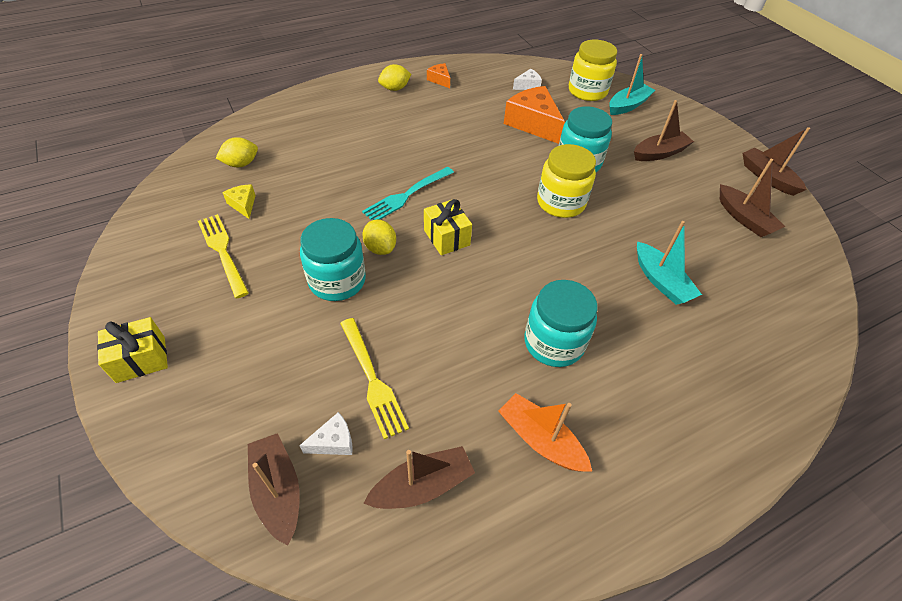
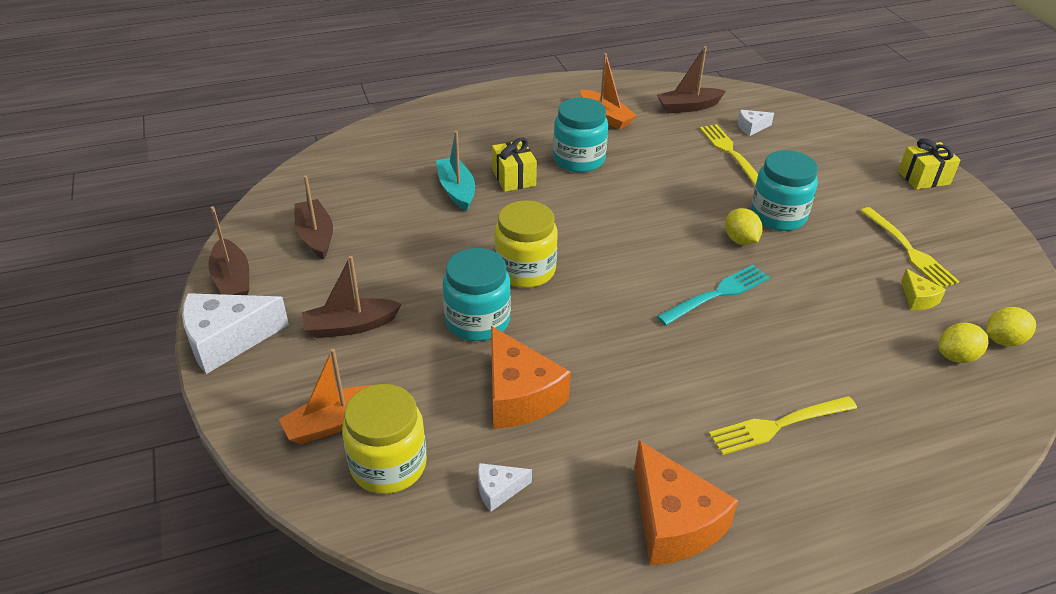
camera: 170 degrees left, 10 degrees down
(278, 491) = (781, 112): brown boat -> none
(378, 119) = (778, 425): none -> yellow fork
(395, 89) = (761, 502): yellow lemon -> yellow lemon (1003, 340)
(440, 80) = (673, 522): orange cheese -> orange cheese, size x2.08
(446, 237) = (668, 244): yellow gift -> yellow gift (514, 178)
(628, 105) = (335, 422): turquoise boat -> orange boat
(727, 140) = (227, 340): none -> white cheese

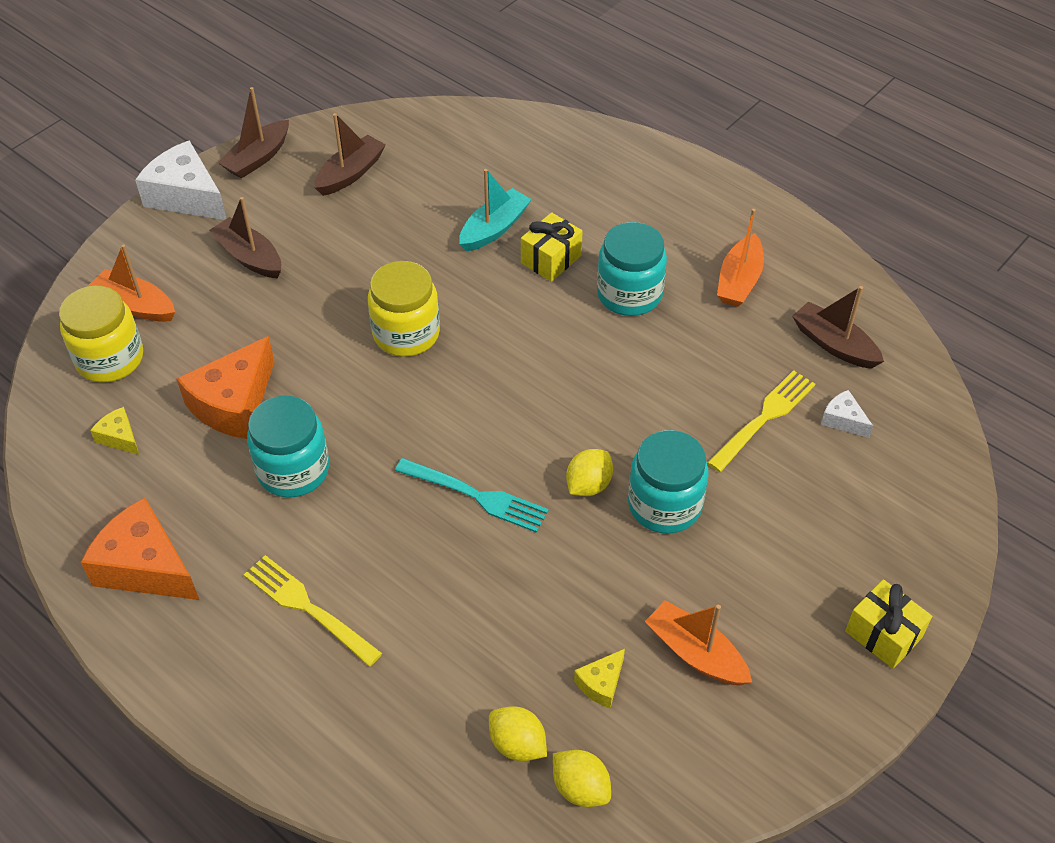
camera: 60 degrees right, 10 degrees up
(477, 321) = (311, 333): turquoise jar -> turquoise jar (293, 470)
(498, 490) = (119, 437): white cheese -> yellow cheese
(673, 522) = (145, 566): orange cheese -> orange cheese turned 90 degrees clockwise
(908, 250) = (696, 653): yellow fork -> orange boat

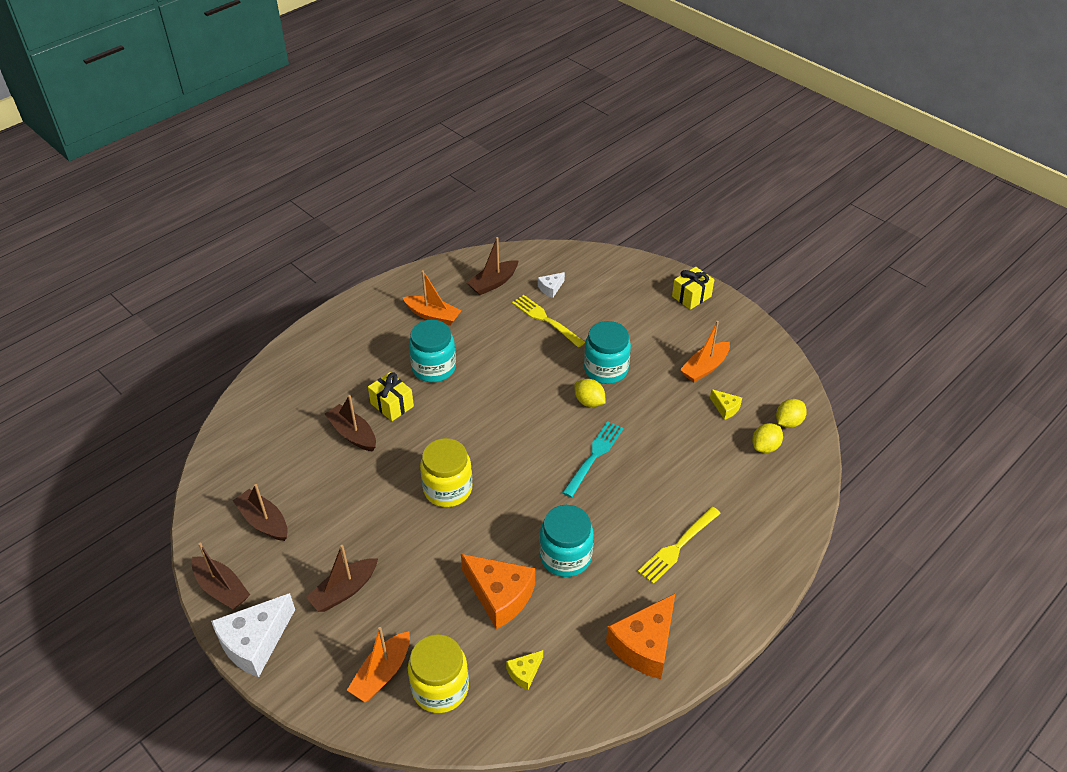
camera: 85 degrees left, 5 degrees down
(494, 229) = (353, 434): turquoise boat -> brown boat

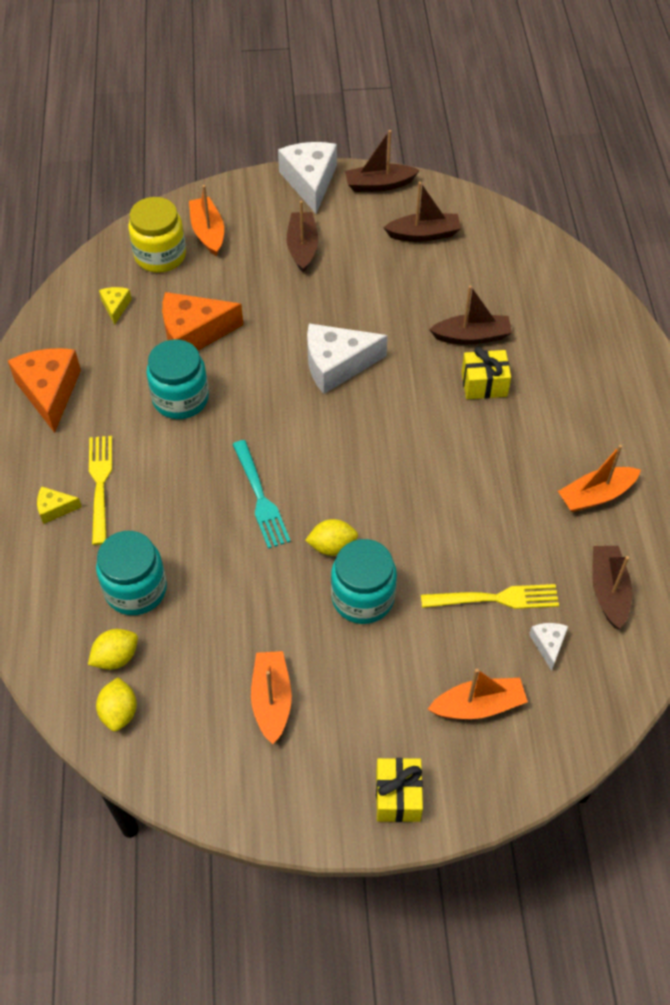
camera: 130 degrees right, 10 degrees up
(434, 368) = (507, 446): turquoise jar -> turquoise jar (136, 589)
(448, 489) = (337, 365): yellow jar -> white cheese
(613, 295) = (478, 706): none -> orange boat
(725, 408) = (198, 667): yellow cheese -> yellow cheese (55, 508)
(765, 447) = (116, 657): yellow lemon -> yellow lemon turned 60 degrees clockwise

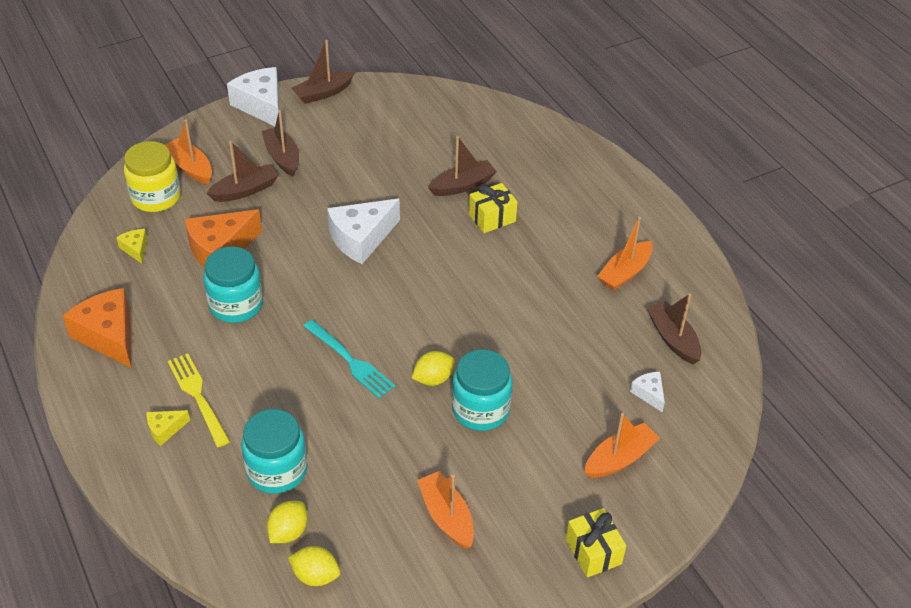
camera: 25 degrees left, 10 degrees down
(119, 712) = (315, 576): yellow lemon -> yellow lemon turned 45 degrees counterclockwise
(423, 234) = (381, 120): brown boat -> brown boat (245, 190)
(495, 598) = (589, 374): yellow fork -> none

